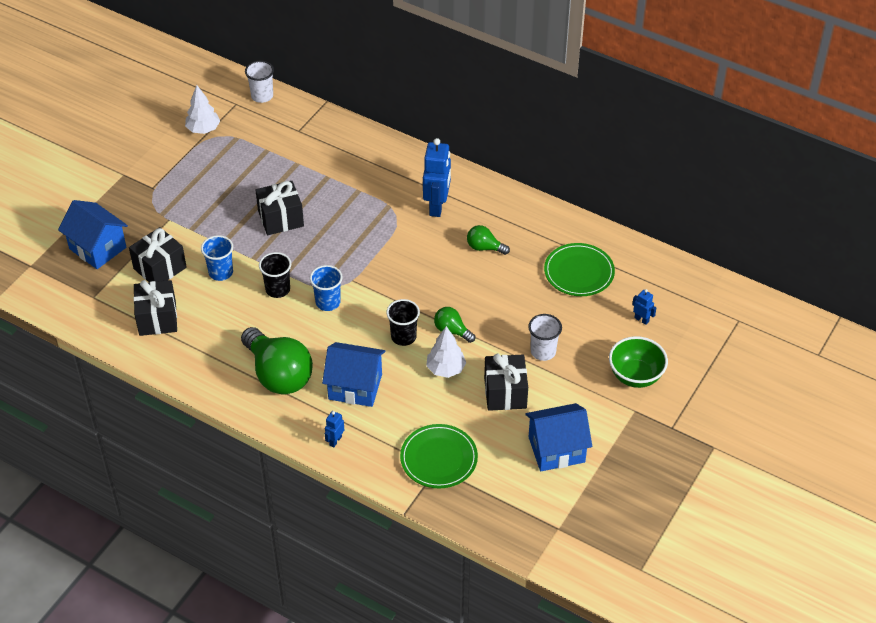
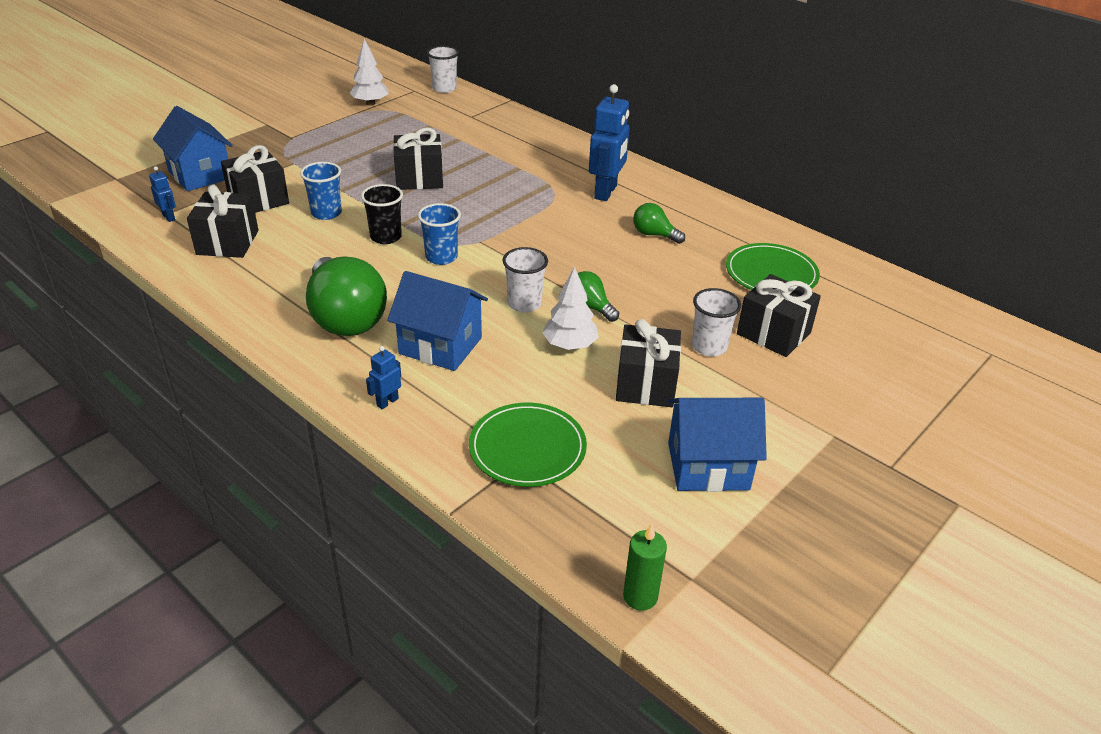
camera: 10 degrees right, 10 degrees down
(403, 337) = (524, 304): black cup -> white cup
(530, 545) = (640, 596): none -> green candle
(586, 330) = (773, 333): none -> black gift
(635, 376) = (839, 394): green bowl -> none
(641, 319) = (852, 333): blue robot -> blue robot (169, 217)

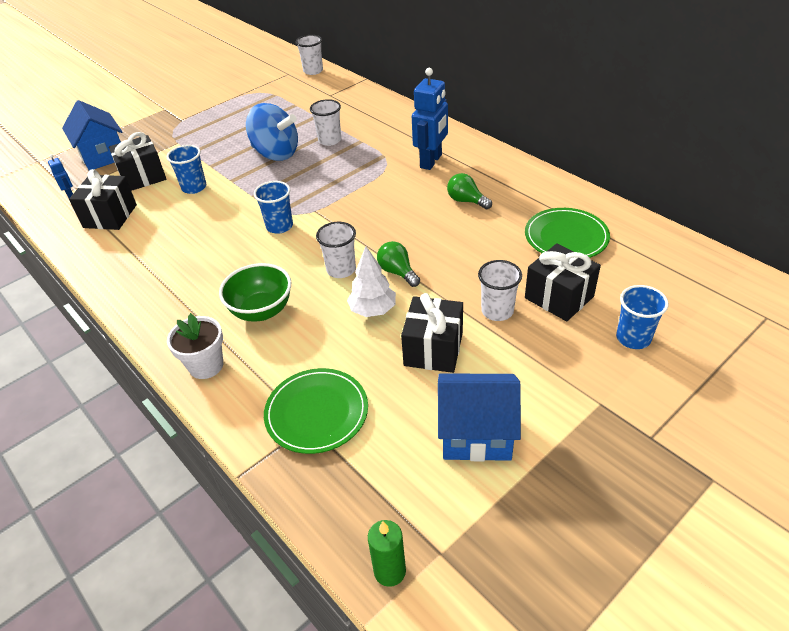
camera: 10 degrees right, 5 degrees up
(345, 318) = (188, 285): green light bulb -> none
(370, 103) = (250, 87): white tree -> none
(386, 237) = (237, 208): black cup -> none
(387, 402) = (206, 365): blue robot -> white flower pot
(419, 178) = (276, 153): black gift -> blue spinning top
(440, 345) = (261, 311): blue house -> green bowl
(481, 166) = (329, 140): none -> white cup
(858, 373) = (633, 338): none -> blue cup

